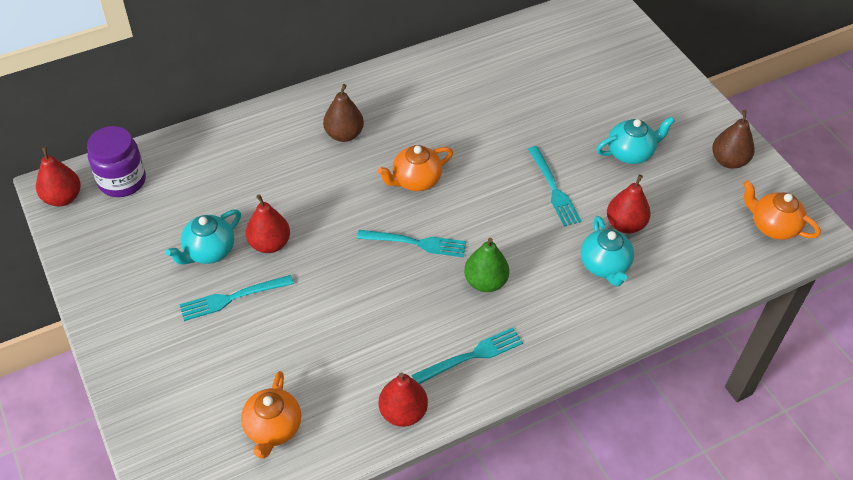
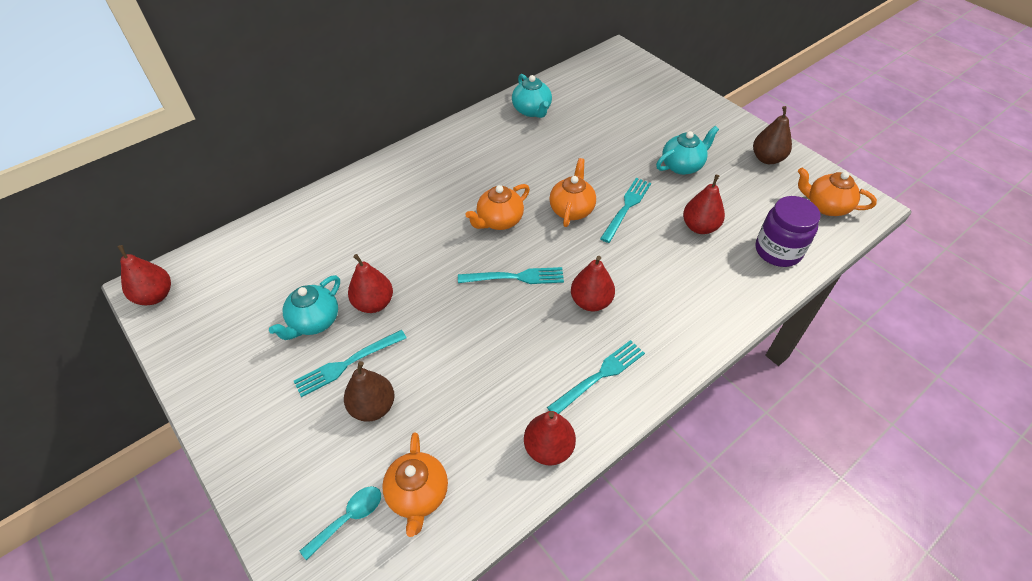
camera: 10 degrees left, 0 degrees up
(122, 181) = (214, 269): purple jar -> purple jar (778, 251)
(207, 436) = (349, 518): none -> turquoise spoon
(344, 134) = (422, 191): brown pear -> brown pear (373, 407)
(485, 282) = (591, 301): green pear -> red pear
(495, 181) = (572, 209): none -> orange teapot
(554, 189) = (626, 207): turquoise fork -> turquoise fork turned 120 degrees counterclockwise
(604, 266) = (695, 267): turquoise teapot -> turquoise teapot (532, 110)

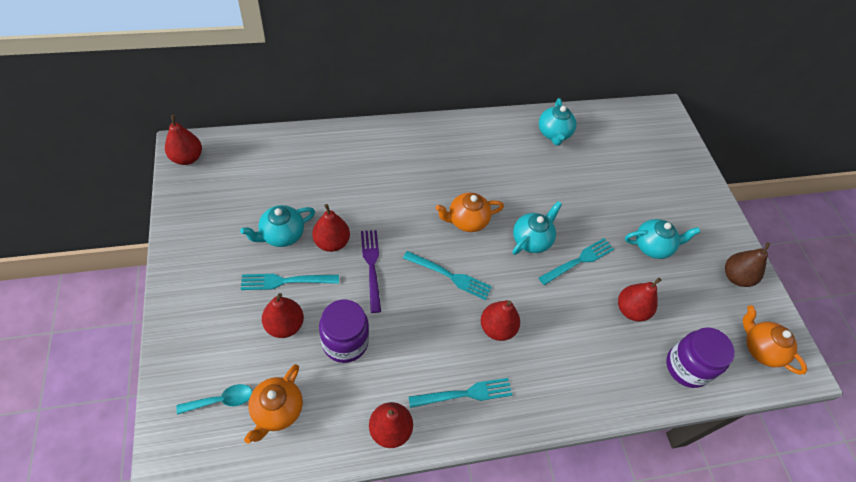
camera: 20 degrees right, 5 degrees up
(373, 407) = (284, 325): brown pear -> red pear
(430, 306) = (371, 266): none -> purple fork
(448, 390) = (345, 342): none -> purple jar
(572, 209) = (531, 240): orange teapot -> turquoise teapot

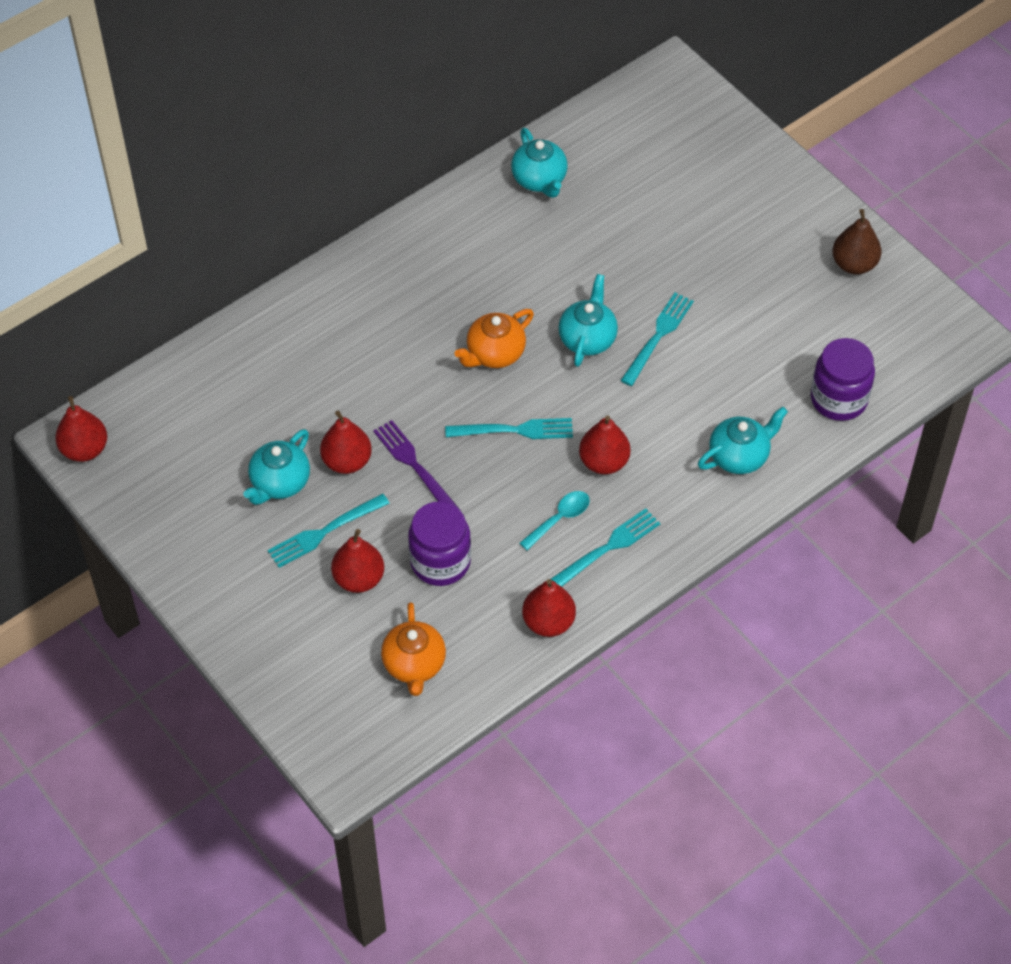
camera: 20 degrees left, 0 degrees up
(221, 400) = (346, 685): turquoise spoon -> turquoise spoon (559, 518)
(631, 310) = (747, 365): red pear -> none
(652, 246) = (739, 274): turquoise teapot -> turquoise teapot (739, 456)
(760, 349) = (914, 337): orange teapot -> none

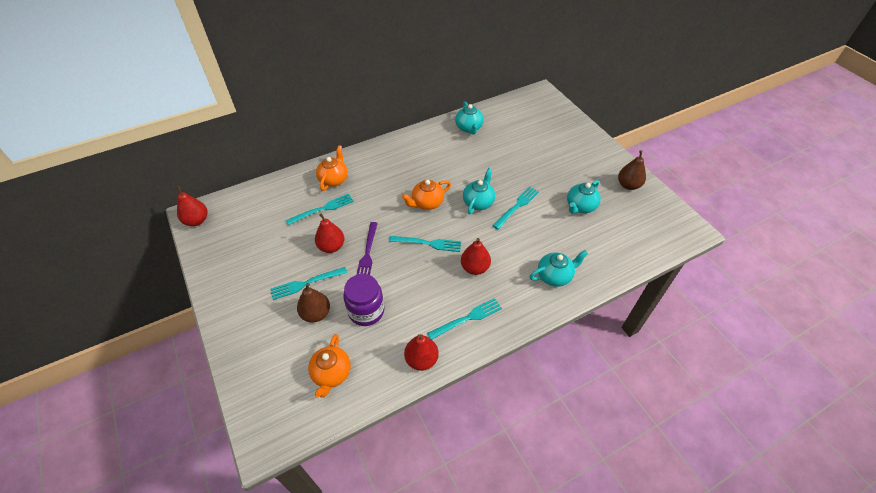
camera: 10 degrees right, 5 degrees down
(279, 483) = (291, 253): turquoise teapot -> turquoise teapot (580, 206)
(308, 330) = (334, 179): none -> orange teapot
(308, 393) = (323, 209): none -> turquoise fork
(359, 579) = (316, 314): red pear -> brown pear
(414, 465) = (367, 254): purple fork -> purple fork turned 150 degrees counterclockwise
(559, 518) = (442, 296): turquoise spoon -> none
(839, 399) = (616, 252): purple jar -> none

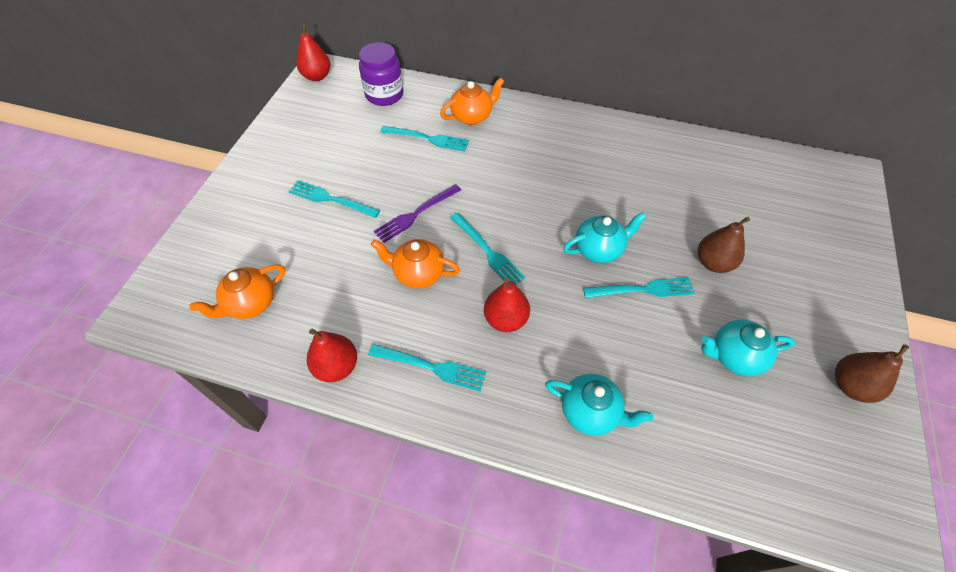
camera: 45 degrees right, 5 degrees up
(316, 314) = (305, 235): brown pear -> brown pear (713, 263)
(331, 246) = (392, 181): red pear -> none
(366, 311) = (347, 270): purple jar -> purple jar (384, 95)
(427, 203) = (538, 207): orange teapot -> orange teapot (418, 273)
(469, 128) = (690, 156): turquoise teapot -> none

